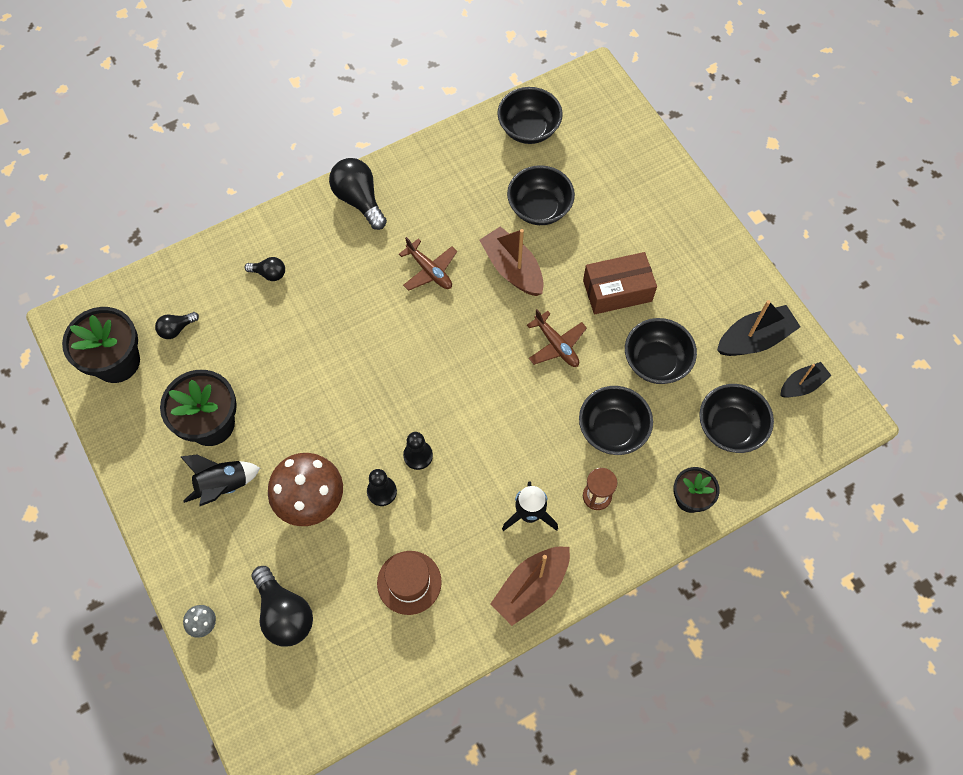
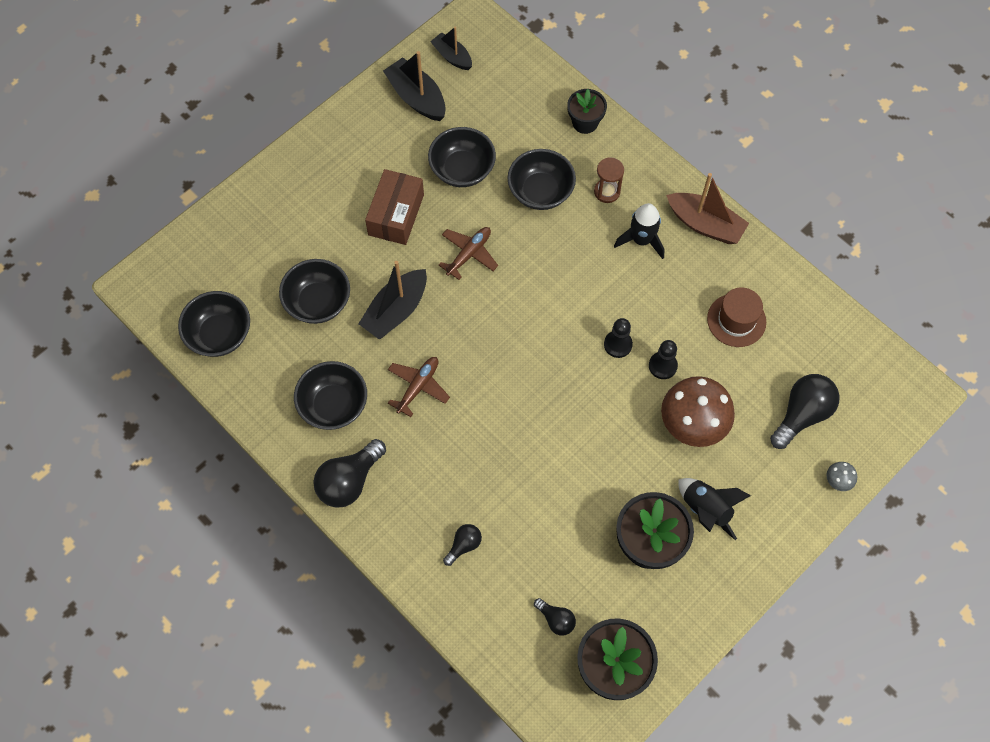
camera: 105 degrees left, 0 degrees up
(269, 273) = (464, 545): black light bulb -> black light bulb turned 45 degrees clockwise
(512, 269) = (396, 311): brown boat -> black boat
(617, 290) = (396, 215): brown box -> brown box turned 45 degrees clockwise
(730, 428) = (510, 103): black bowl -> black bowl (333, 405)

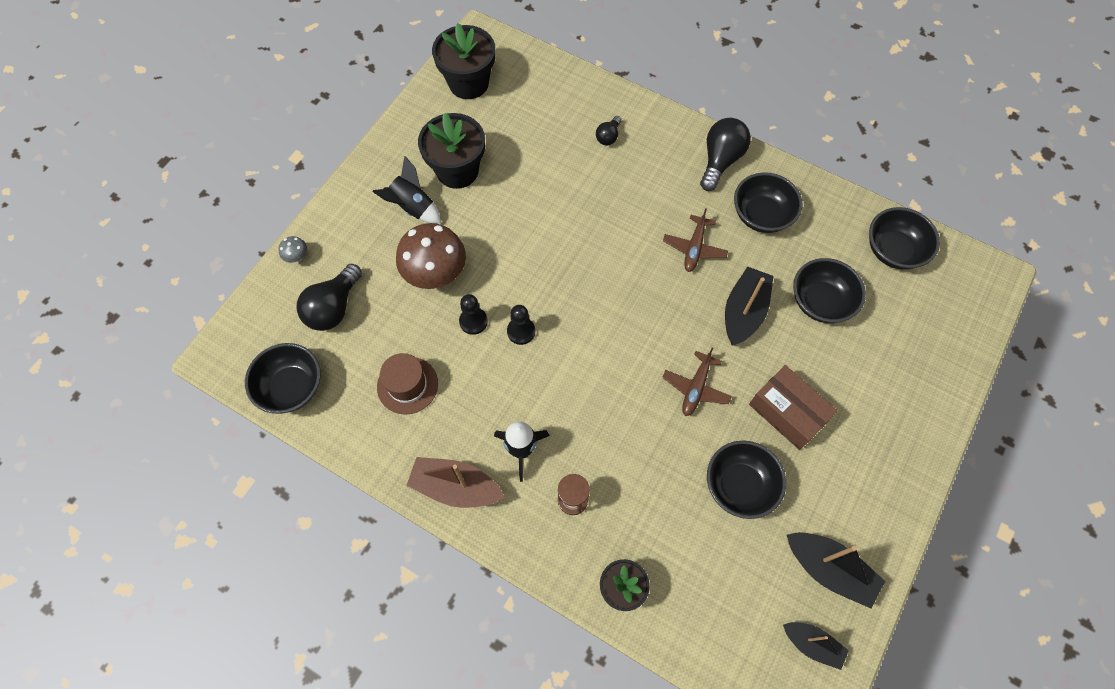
camera: 165 degrees right, 0 degrees up
(396, 215) = (787, 412): brown box -> brown box turned 45 degrees counterclockwise
(540, 192) = (645, 480): black bowl -> black bowl (292, 387)
(556, 619) = (519, 104): black light bulb -> none

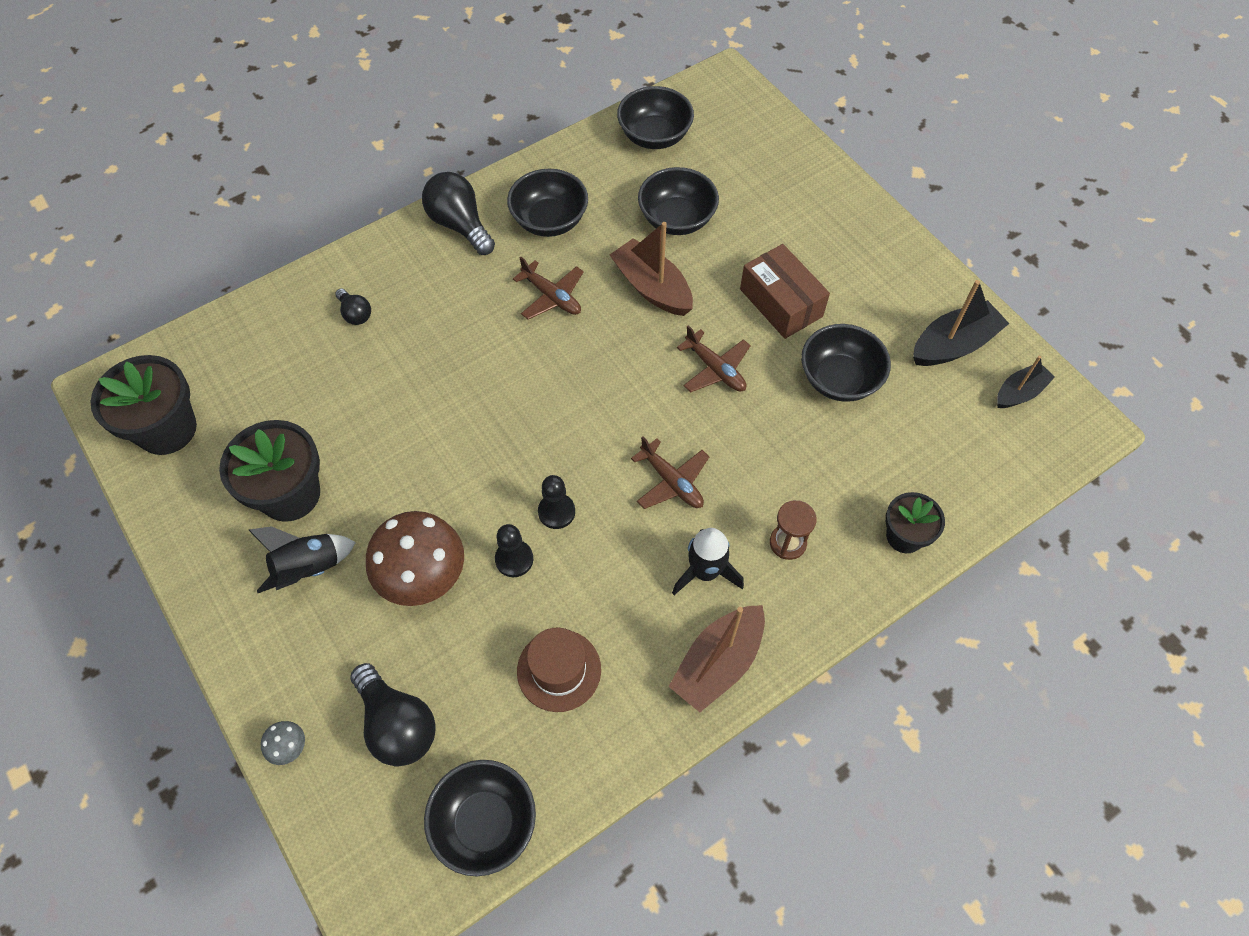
camera: 65 degrees left, 5 degrees down
(582, 397) = (672, 482): none -> brown plane
(744, 312) = (652, 287): black boat -> brown boat
(787, 412) = (781, 303): brown box -> brown box turned 75 degrees clockwise

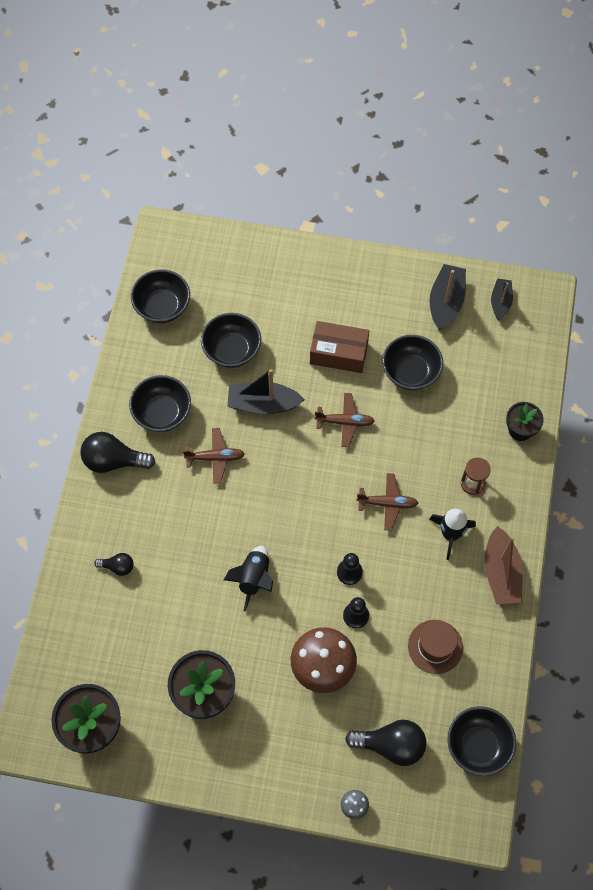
camera: 45 degrees left, 5 degrees up
(309, 568) = (261, 719): black rocket -> black rocket (254, 578)
(652, 287) = (263, 404): brown boat -> black boat

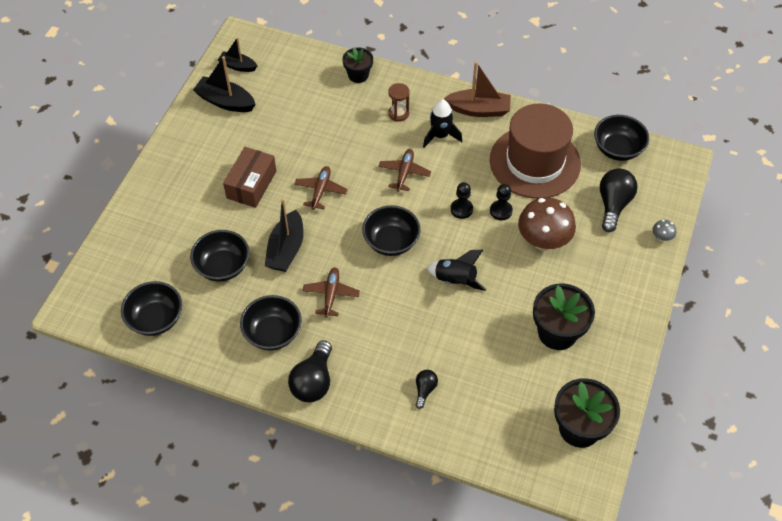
camera: 80 degrees left, 10 degrees down
(410, 372) = (285, 137): black bowl -> black bowl (391, 241)
(435, 646) = (535, 162): brown hat -> brown hat, size x1.99

